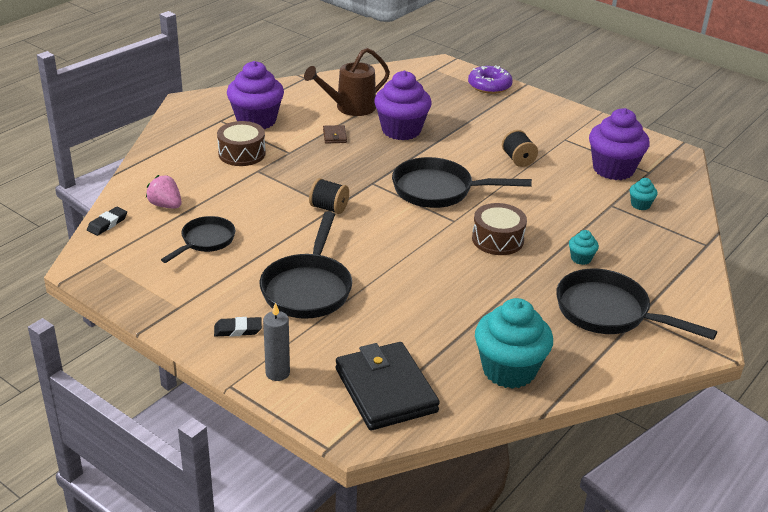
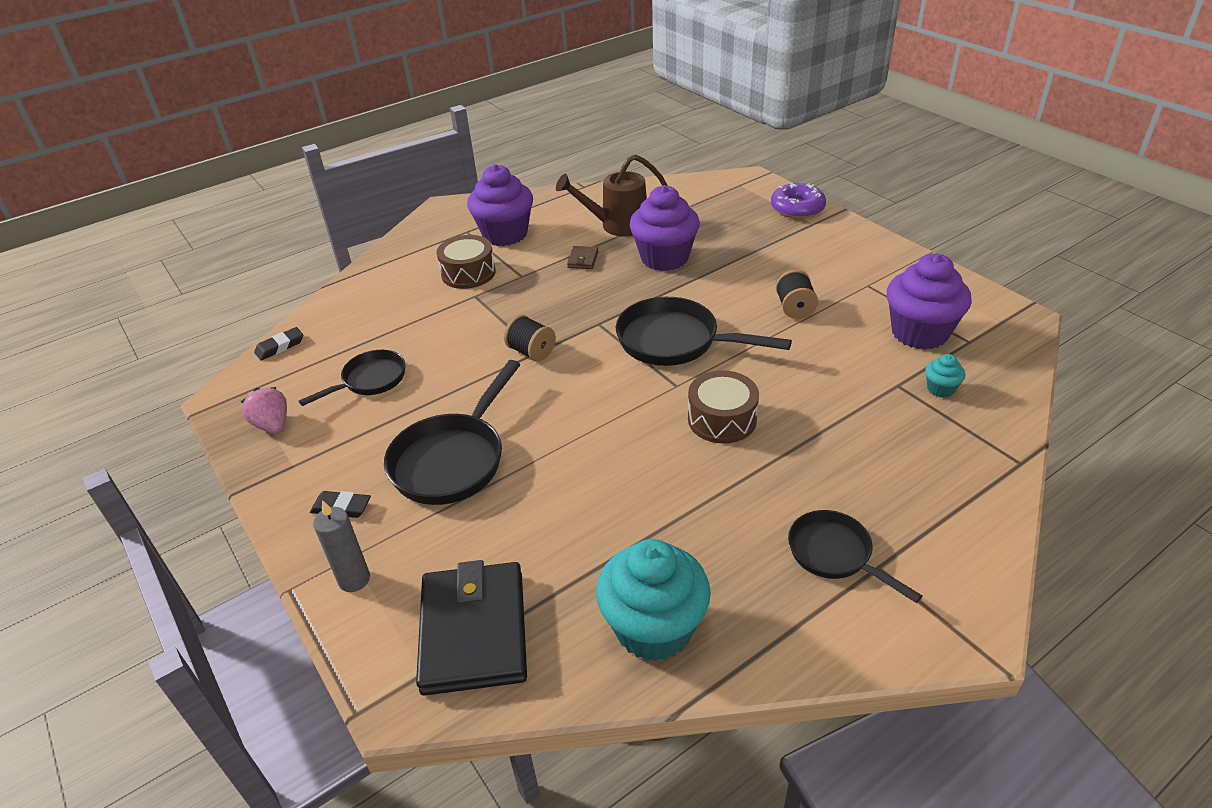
camera: 20 degrees right, 5 degrees up
(165, 205) = (353, 330): pink strawberry -> pink strawberry (272, 425)
(581, 258) = (825, 462): turquoise cupcake -> none
(608, 312) = (834, 555): black pan -> black pan, size x0.62

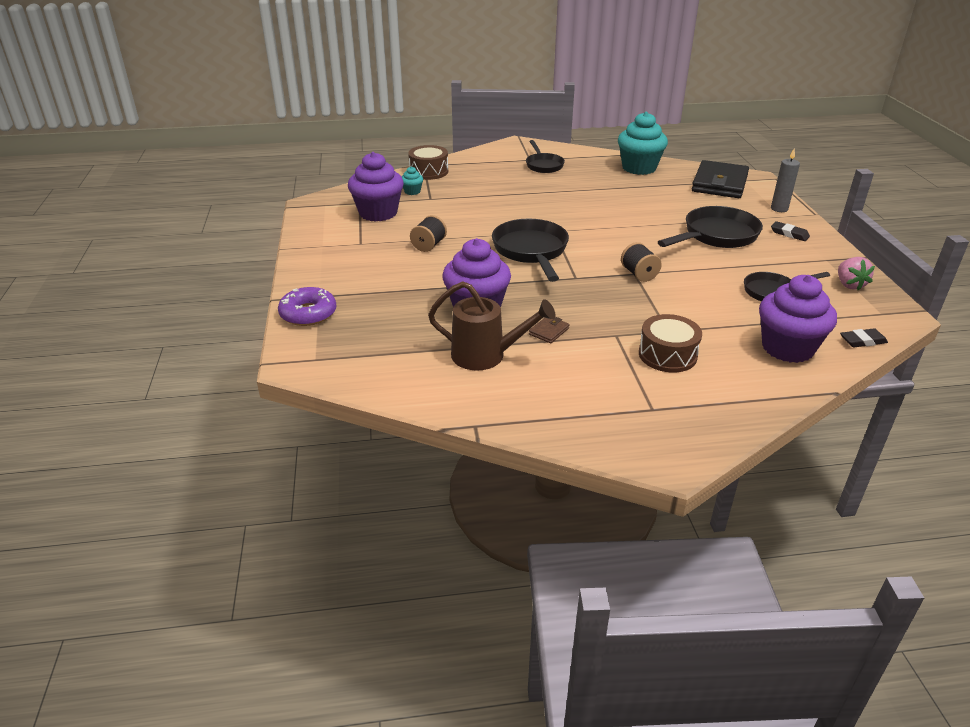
camera: 155 degrees left, 5 degrees down
(505, 234) = (610, 388): purple cupcake -> purple cupcake (787, 348)
(675, 341) = (531, 251): black pan -> black pan turned 150 degrees counterclockwise
(722, 419) = (543, 211): brown drum -> brown drum (429, 171)

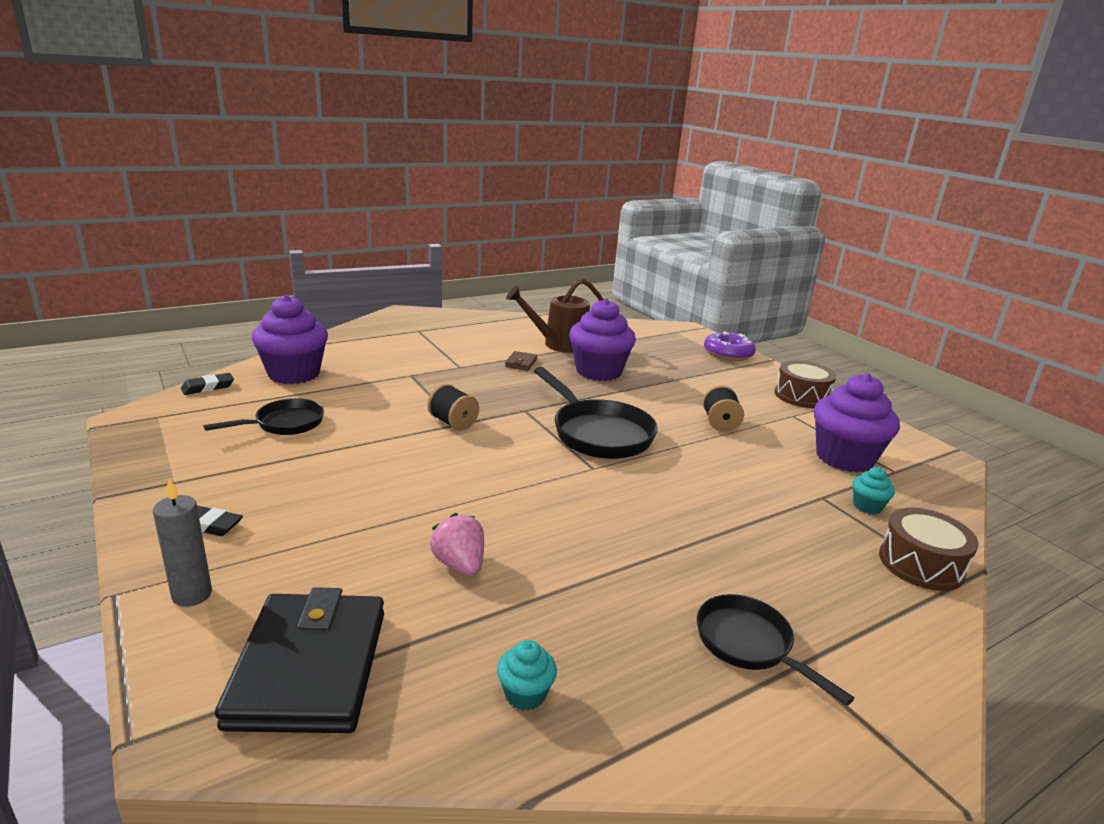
camera: 155 degrees right, 10 degrees down
(639, 168) = (525, 694): turquoise cupcake -> turquoise cupcake, size x0.44
(667, 355) = (410, 358): brown drum -> brown drum (801, 396)
(716, 236) = (344, 499): black pan -> none
(849, 285) = (170, 446): pink strawberry -> pink strawberry (459, 565)

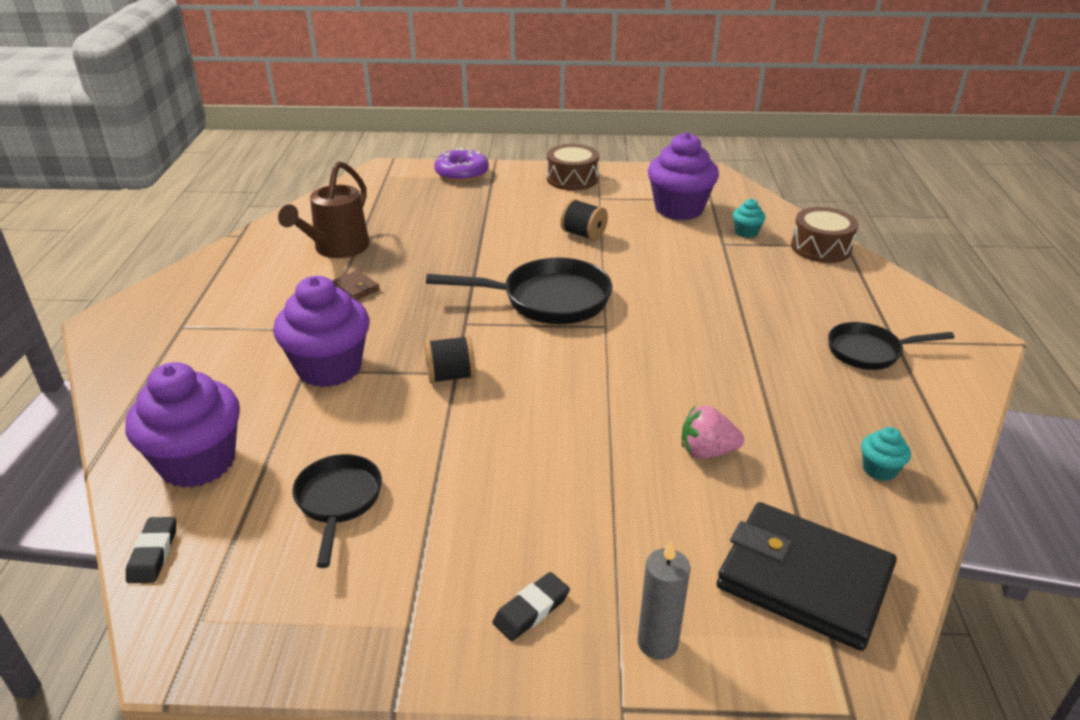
camera: 55 degrees left, 10 degrees up
(598, 371) = (426, 251): purple cupcake -> purple cupcake (329, 368)

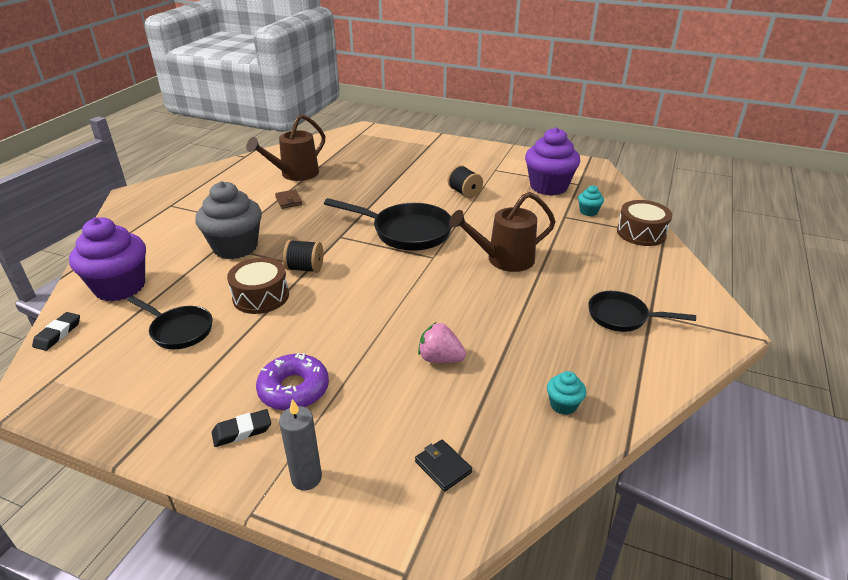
camera: 20 degrees right, 0 degrees up
(329, 368) = (235, 247): purple cupcake -> grey cupcake
(338, 501) = (179, 330): black pan -> black pan turned 105 degrees clockwise
(462, 173) = (411, 139): purple donut -> purple donut (294, 389)
(572, 179) = (485, 154): brown drum -> brown drum (261, 296)
(692, 312) = (503, 260): none -> brown watering can
(803, 579) = (443, 467): black wallet -> black wallet, size x0.41

